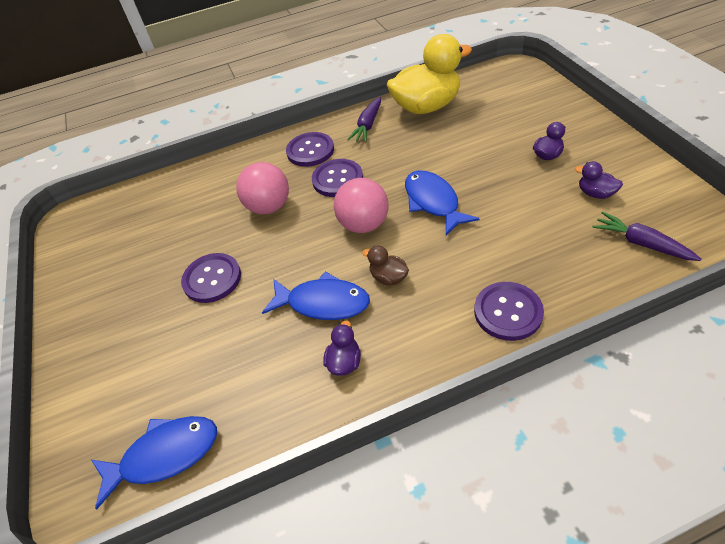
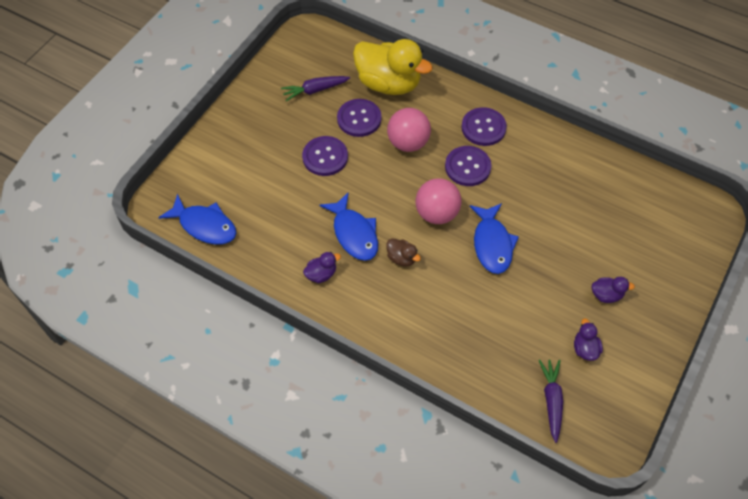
camera: 45 degrees right, 10 degrees up
(368, 125) = (543, 147): purple carrot -> purple carrot (315, 90)
(388, 277) = (401, 258): brown duck -> brown duck turned 135 degrees clockwise
(426, 106) = (601, 174): yellow duck -> yellow duck (388, 83)
(433, 202) = (492, 244): blue fish -> blue fish turned 150 degrees clockwise
(508, 312) = (425, 344): purple button -> purple button (359, 119)

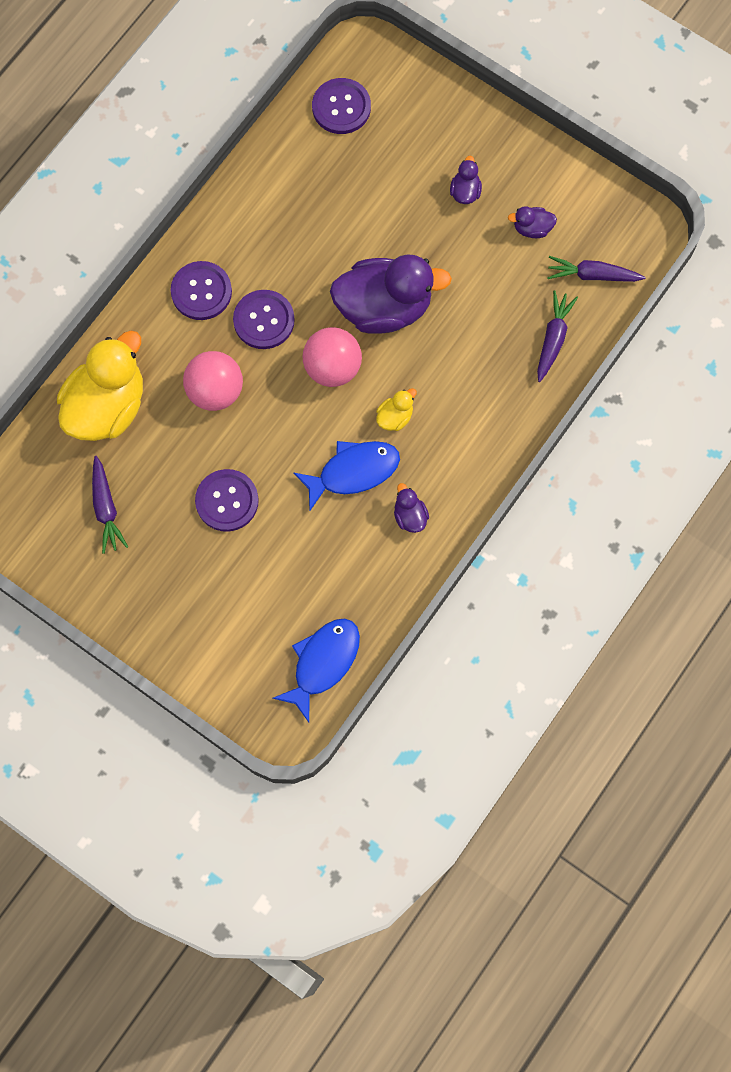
camera: 85 degrees left, 15 degrees up
(359, 119) = (166, 451): purple button -> purple button (341, 107)
(401, 258) = (395, 417): brown duck -> yellow duck
(486, 371) = (553, 339): none -> purple carrot
(492, 244) = (384, 307): blue fish -> purple duck

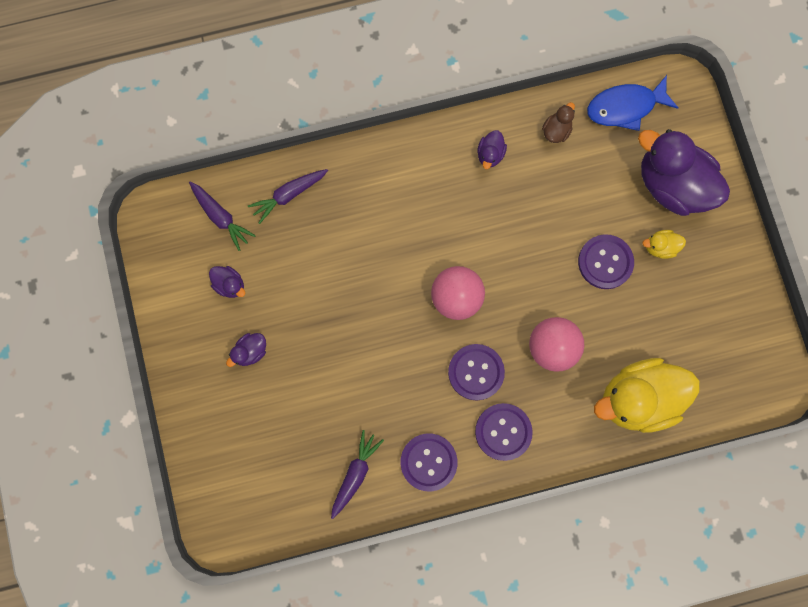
camera: 140 degrees left, 5 degrees up
(106, 508) = (693, 324): purple carrot -> purple carrot (355, 474)
(341, 107) = (280, 496): purple button -> purple button (428, 462)
(353, 472) = (503, 213): blue fish -> none
(368, 587) = (556, 130): none -> brown duck
(384, 307) = (383, 312): purple duck -> purple duck (672, 185)
(395, 417) = (443, 228): yellow duck -> yellow duck (660, 247)

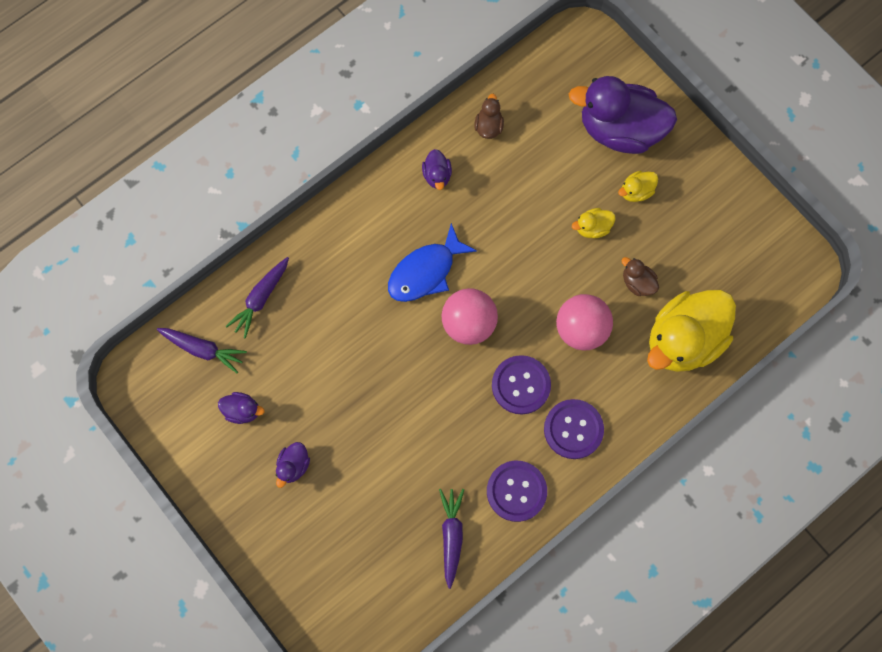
camera: 25 degrees left, 5 degrees down
(605, 262) = (592, 228): purple button -> yellow duck
(622, 329) = (637, 283): none -> brown duck
(625, 107) = (542, 77): blue fish -> blue fish (425, 272)

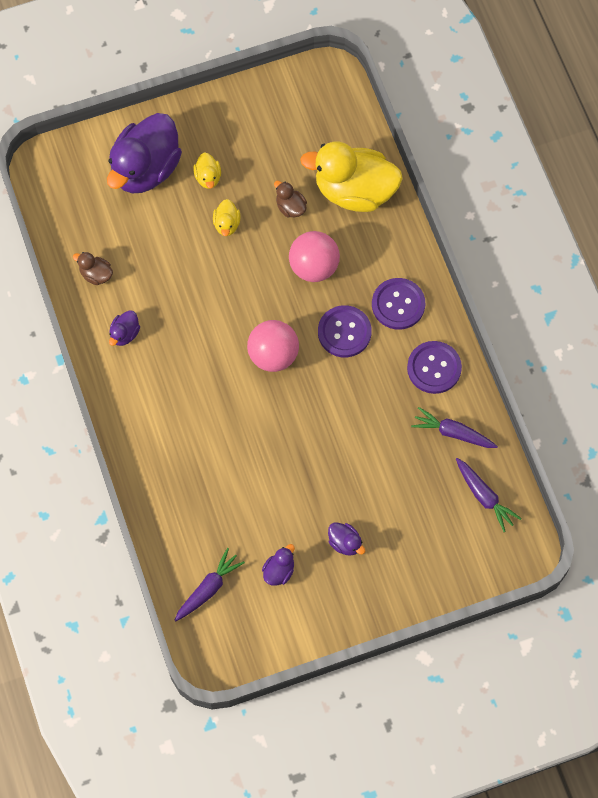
camera: 70 degrees left, 5 degrees down
(261, 298) = (180, 523): purple carrot -> purple carrot (484, 496)
(425, 272) = (211, 374): blue fish -> none
(437, 175) = (124, 334): purple duck -> purple duck turned 105 degrees clockwise
(637, 283) = (290, 207): brown duck -> brown duck turned 75 degrees clockwise
(683, 340) = (354, 191): yellow duck -> yellow duck turned 120 degrees clockwise

